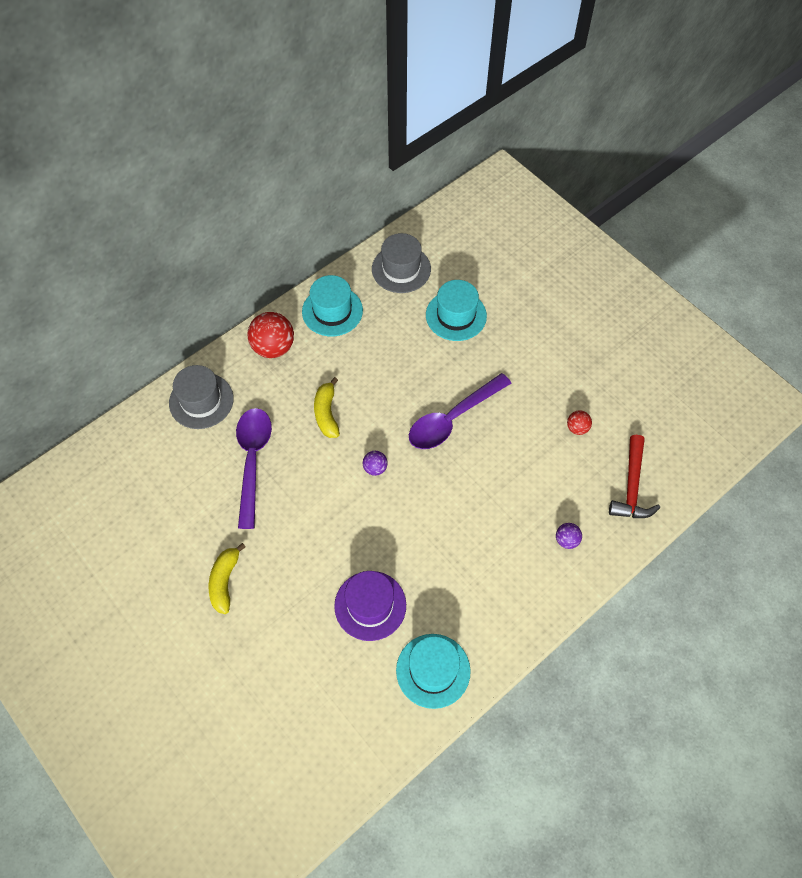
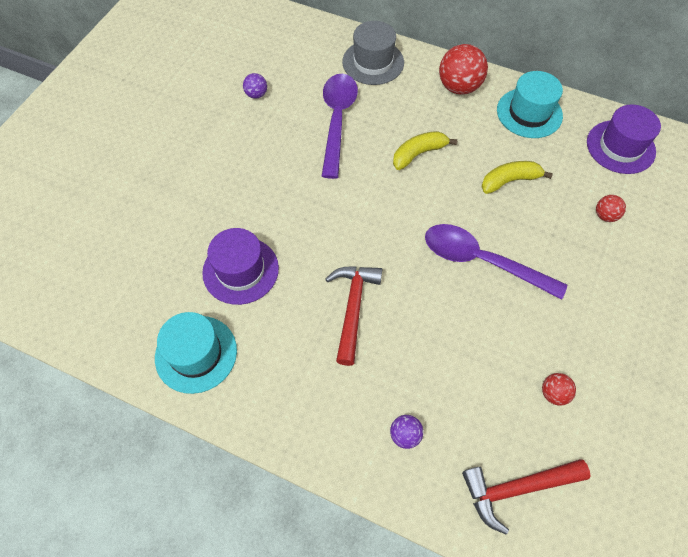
camera: 65 degrees right, 0 degrees up
(225, 581) = (214, 150): yellow banana -> yellow banana (509, 181)
(252, 461) = (337, 121): purple spoon -> purple spoon turned 60 degrees counterclockwise
(375, 468) = (385, 216): purple ball -> purple ball (256, 94)
(401, 269) = (620, 147): grey hat -> purple hat
(448, 530) = (353, 307): none -> red hammer
(456, 315) = (605, 216): turquoise hat -> red ball

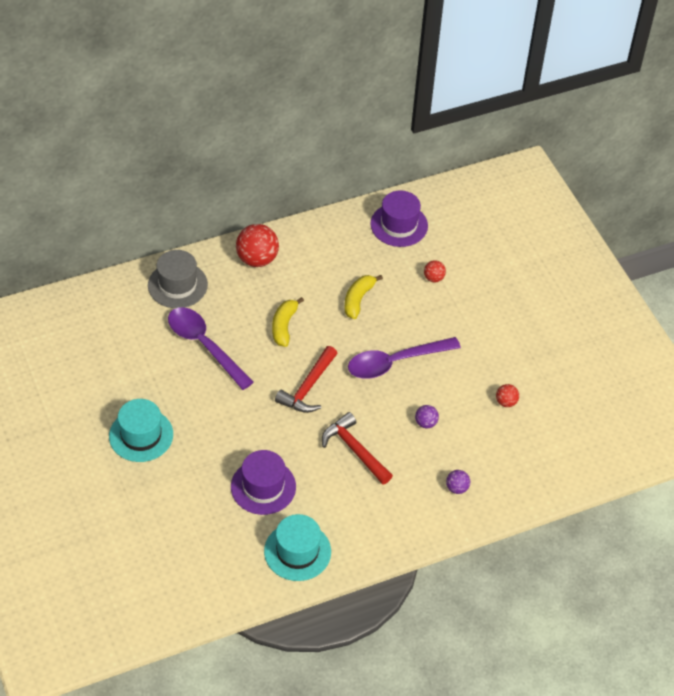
camera: 50 degrees left, 10 degrees down
(256, 94) = (124, 372): purple ball -> purple ball (426, 423)
(516, 488) = (535, 463): red hammer -> red hammer (308, 388)
(529, 113) = (321, 243): turquoise hat -> turquoise hat (141, 435)

